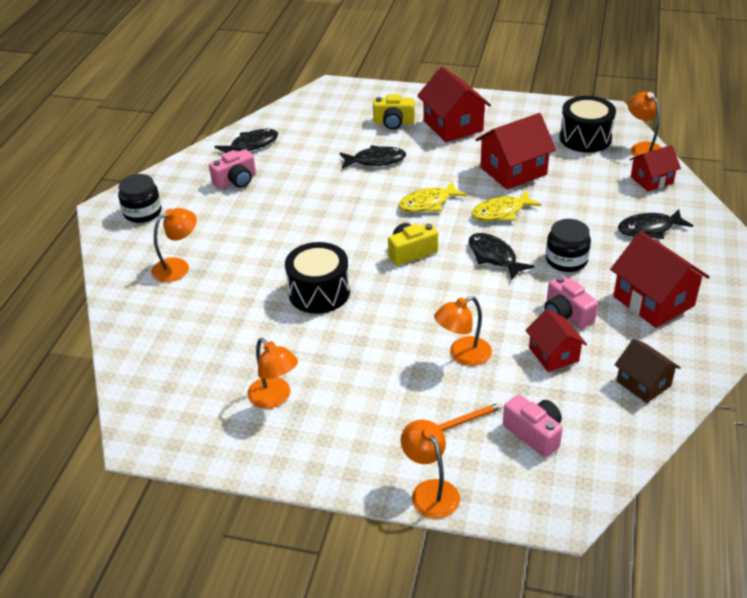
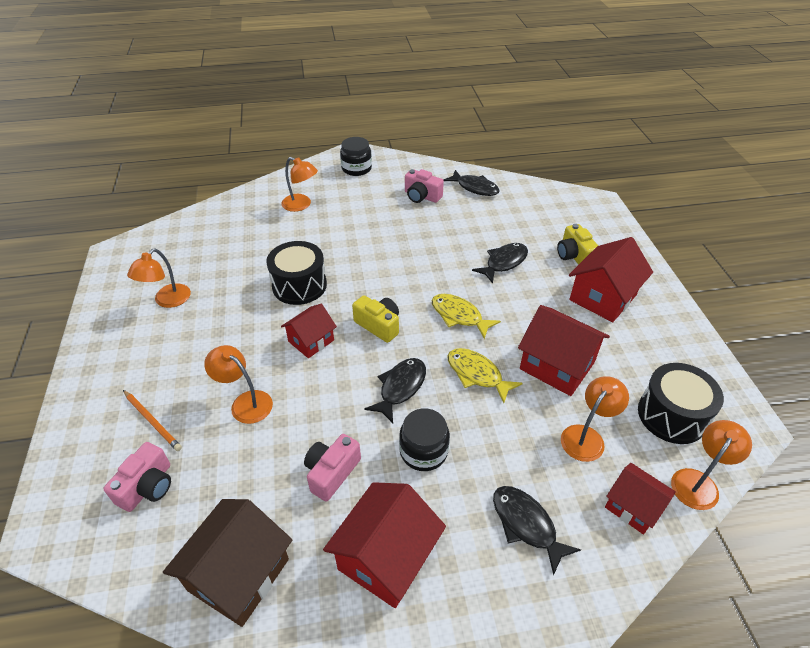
camera: 65 degrees right, 5 degrees up
(375, 160) = (504, 262): black fish -> black fish turned 105 degrees counterclockwise
(430, 491) = (71, 426): orange lamp -> orange lamp (587, 436)
(553, 354) = (265, 476): red house -> red house (311, 341)
(643, 383) = (238, 574): brown house -> brown house, size x1.62

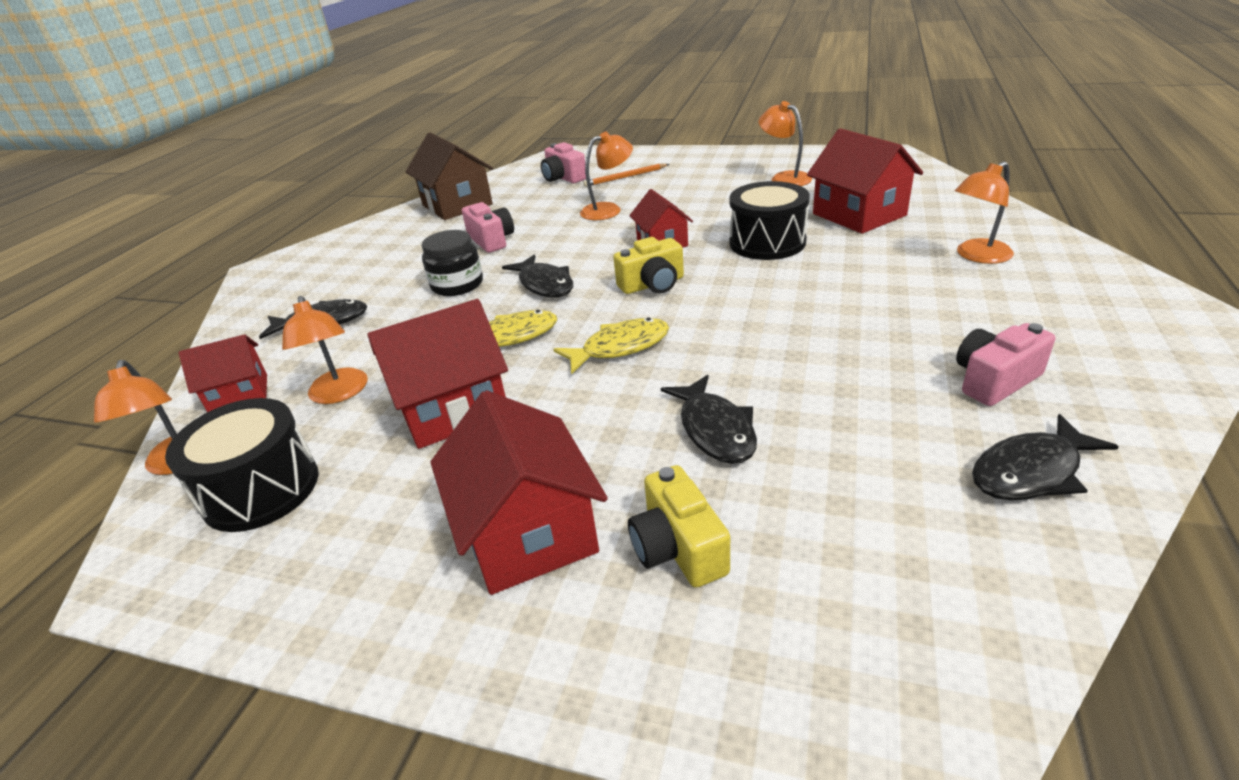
camera: 120 degrees right, 10 degrees down
(356, 168) = (1123, 319): black jar -> none
(386, 557) = (393, 254): red house -> red house (859, 214)
(574, 256) = (678, 548): yellow camera -> yellow camera turned 120 degrees counterclockwise

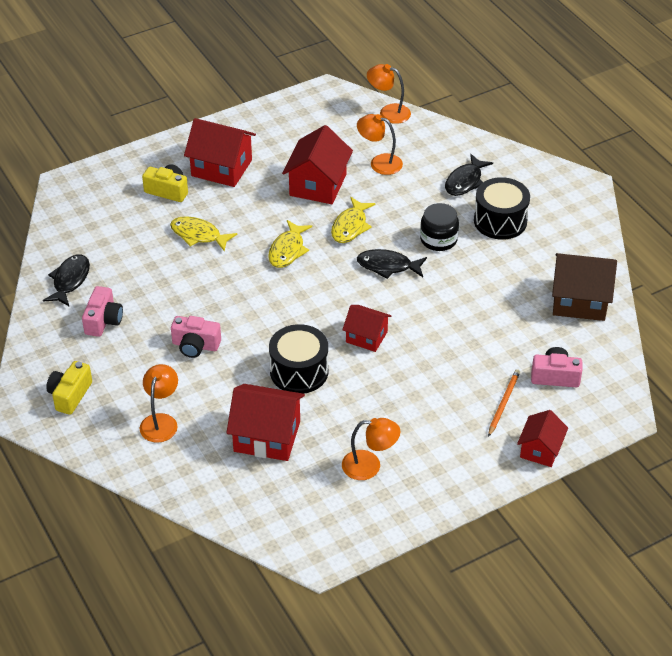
camera: 130 degrees right, 10 degrees up
(239, 394) = (424, 138): red house -> red house (540, 450)
(261, 489) = (337, 125): black drum -> black drum (500, 221)
(491, 240) = (484, 281): pink camera -> pink camera (195, 345)
(608, 210) = (453, 353): orange lamp -> none
(652, 284) = (325, 298): yellow camera -> yellow camera (70, 395)
(715, 429) = (198, 235): black fish -> yellow fish

